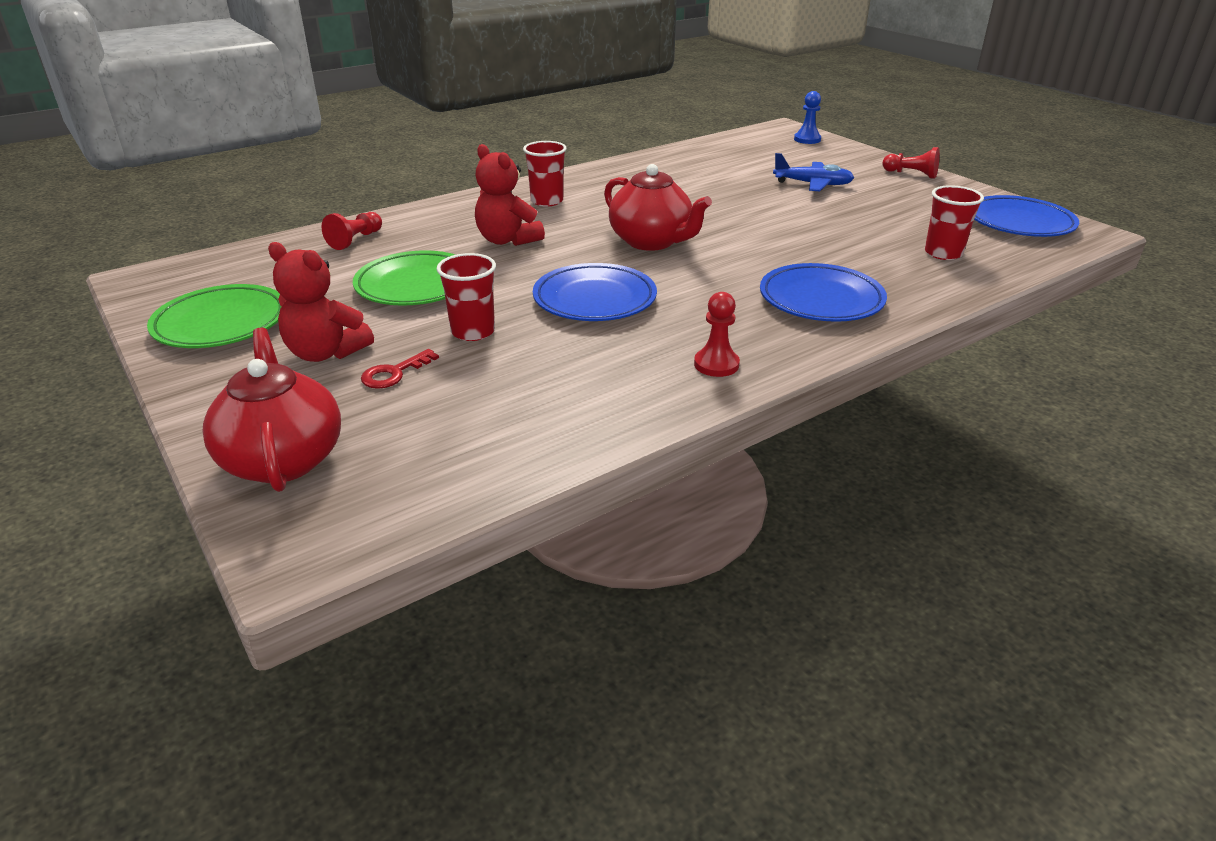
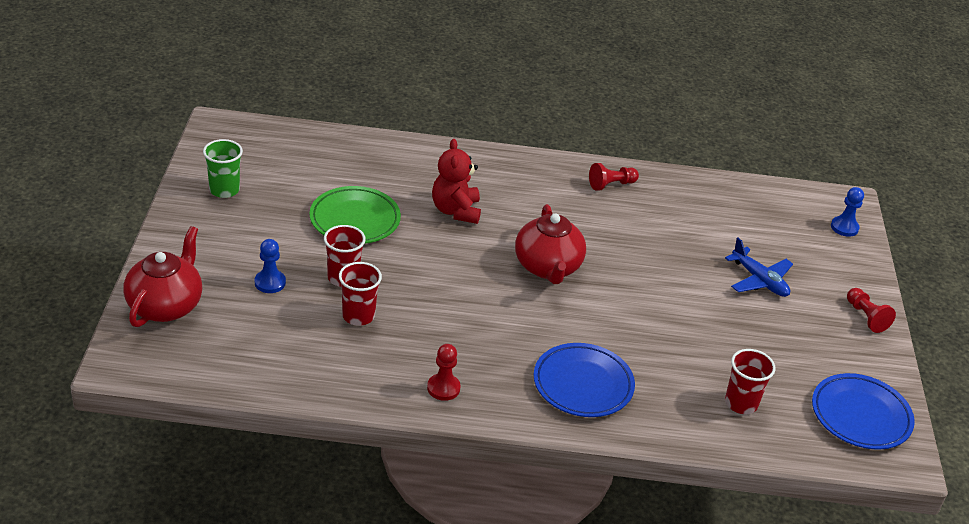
camera: 35 degrees right, 5 degrees up
(221, 323) = (224, 190): green plate -> green cup
(326, 353) = (252, 246): red teddy bear -> none
(355, 240) = (364, 157): red pawn -> red pawn (611, 185)
(394, 373) = (270, 282): red key -> blue pawn
(547, 201) = (530, 186): red cup -> red cup (358, 316)
(594, 299) = (442, 295): blue plate -> none

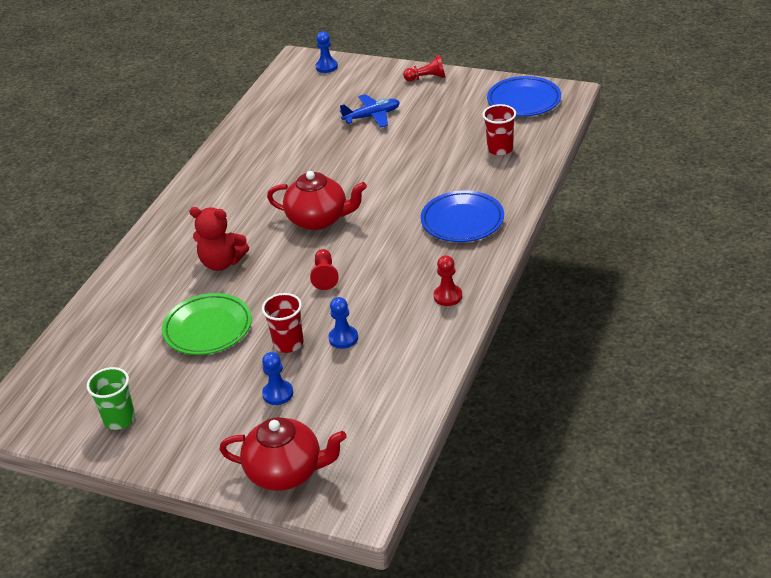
camera: 65 degrees left, 0 degrees up
(165, 306) = (286, 472): red teapot -> red teapot turned 150 degrees clockwise
(358, 316) = (343, 338): red cup -> blue pawn
(611, 185) = (225, 169): red pawn -> red pawn (325, 276)

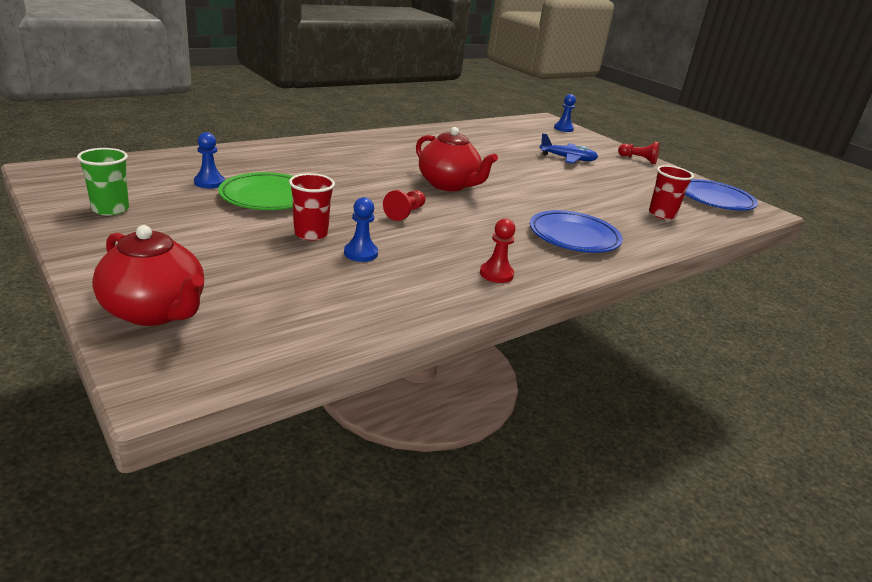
camera: 25 degrees right, 10 degrees down
(222, 263) = (339, 173): red teddy bear -> none
(278, 394) = (247, 257): blue pawn -> blue pawn (209, 182)

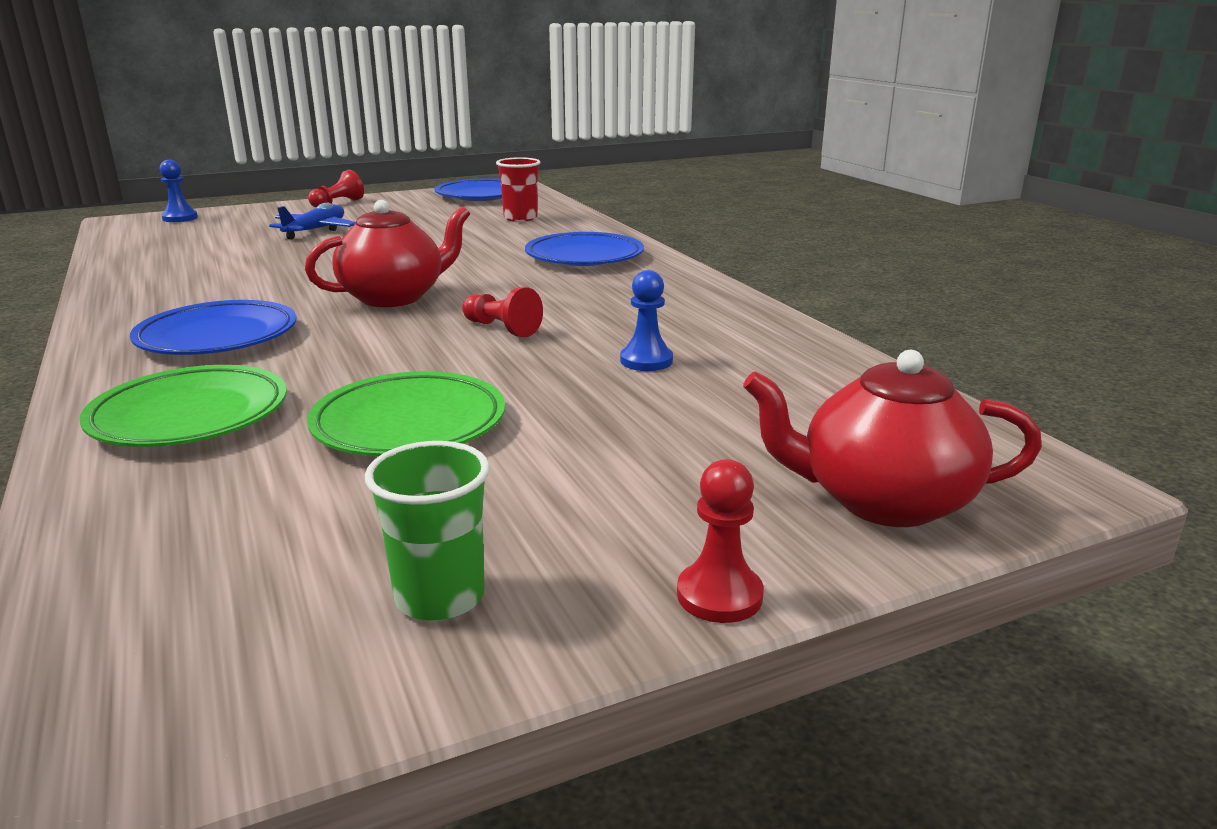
camera: 75 degrees left, 5 degrees down
(155, 311) = (883, 501): red teapot -> red teapot turned 135 degrees counterclockwise
(209, 182) = (304, 484): blue pawn -> none
(278, 159) = (190, 416): none -> green plate
(311, 234) = (579, 391): red cup -> none
(371, 154) = (218, 337): none -> blue plate
(496, 274) = (692, 298): red pawn -> red pawn (719, 595)

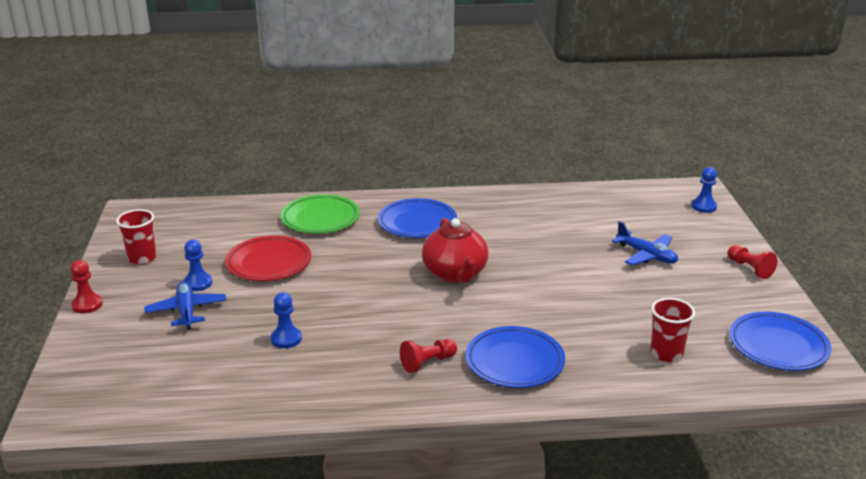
camera: 110 degrees right, 5 degrees up
(409, 424) = (269, 263): green plate -> red plate
(440, 597) = (142, 258): green cup -> red cup
(502, 328) = (372, 302): red pawn -> red pawn (427, 363)
(527, 476) = (198, 283): none -> blue pawn
(639, 458) = (186, 311): none -> blue plane
(883, 501) = (94, 360): red teapot -> none

